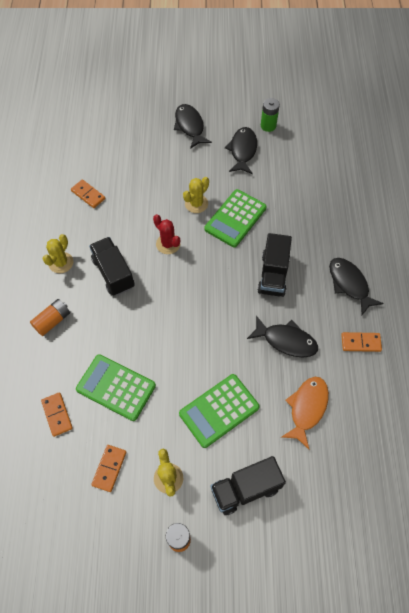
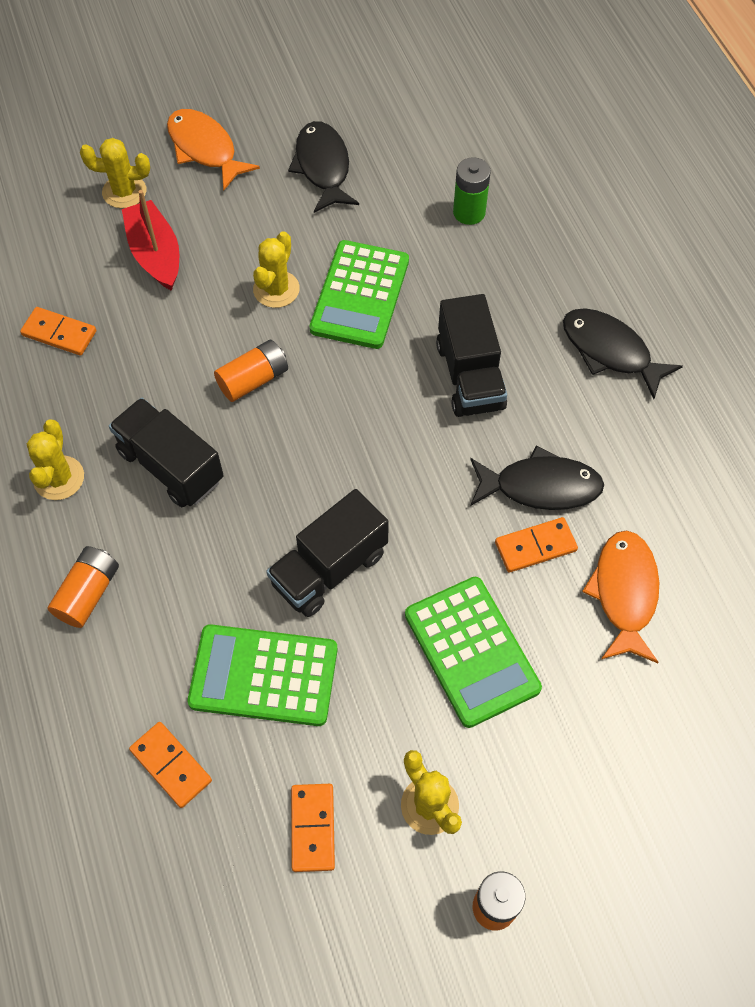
camera: 20 degrees left, 0 degrees up
(144, 136) = (124, 192): none -> yellow cactus
(146, 170) = (155, 254): none -> red boat
(168, 244) = (253, 379): red cactus -> orange battery
(190, 126) = (205, 149): black fish -> orange fish
(219, 410) = (472, 651): green calculator -> green calculator turned 60 degrees counterclockwise
(245, 489) = (575, 773): black truck -> black truck (329, 568)
(268, 126) = (351, 109): green battery -> green battery (469, 212)
(360, 343) = (670, 447): orange domino -> orange domino (535, 546)

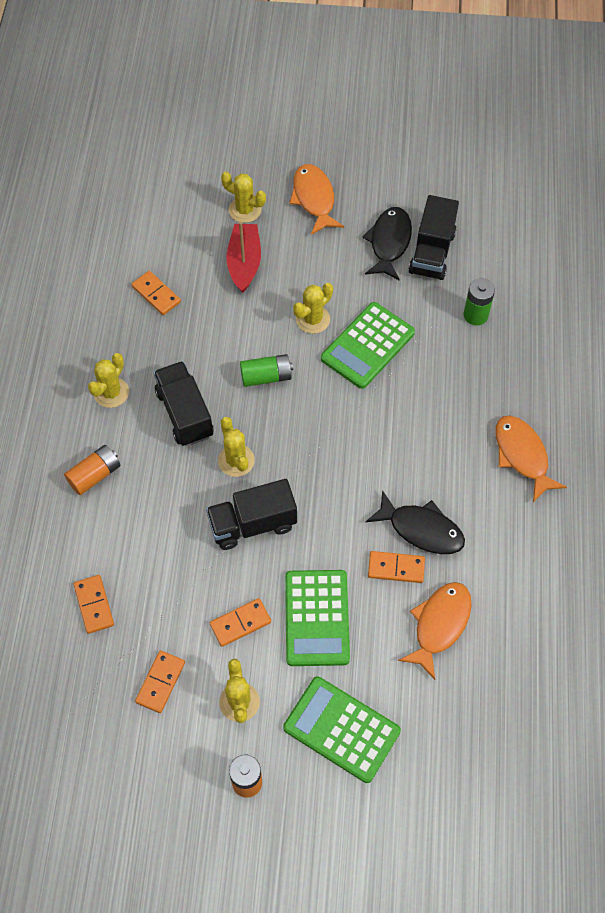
camera: 25 degrees right, 0 degrees up
(253, 379) = (266, 376): orange battery -> green battery
(263, 676) = (177, 575): green calculator -> green calculator (341, 729)
(267, 498) = (236, 460): none -> yellow cactus
(378, 702) = (240, 623): none -> orange domino
(470, 376) = (413, 433): black truck -> black truck (432, 253)
(610, 351) = (522, 455): black fish -> orange fish

